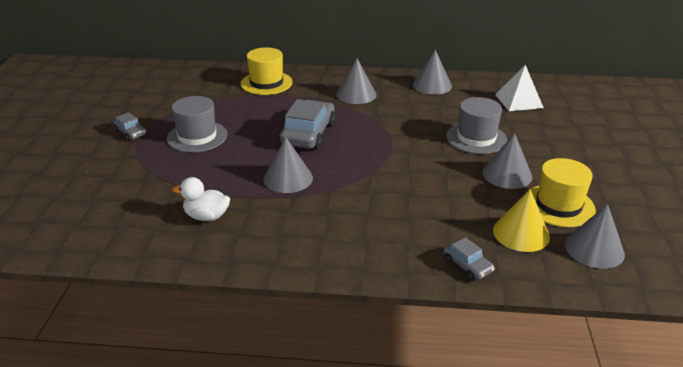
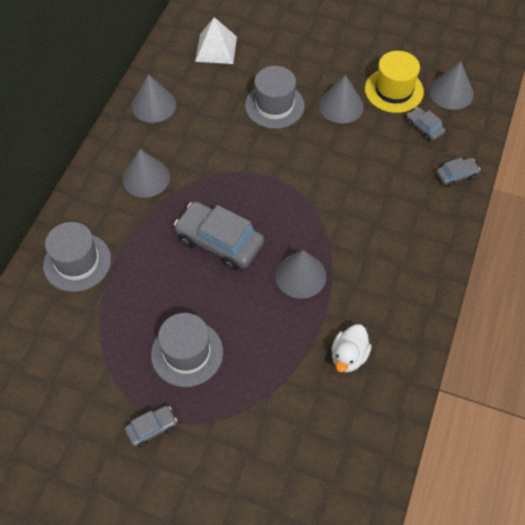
camera: 75 degrees left, 25 degrees up
(266, 83) = (77, 262): yellow hat -> grey hat
(521, 233) = (424, 128): yellow cone -> grey car

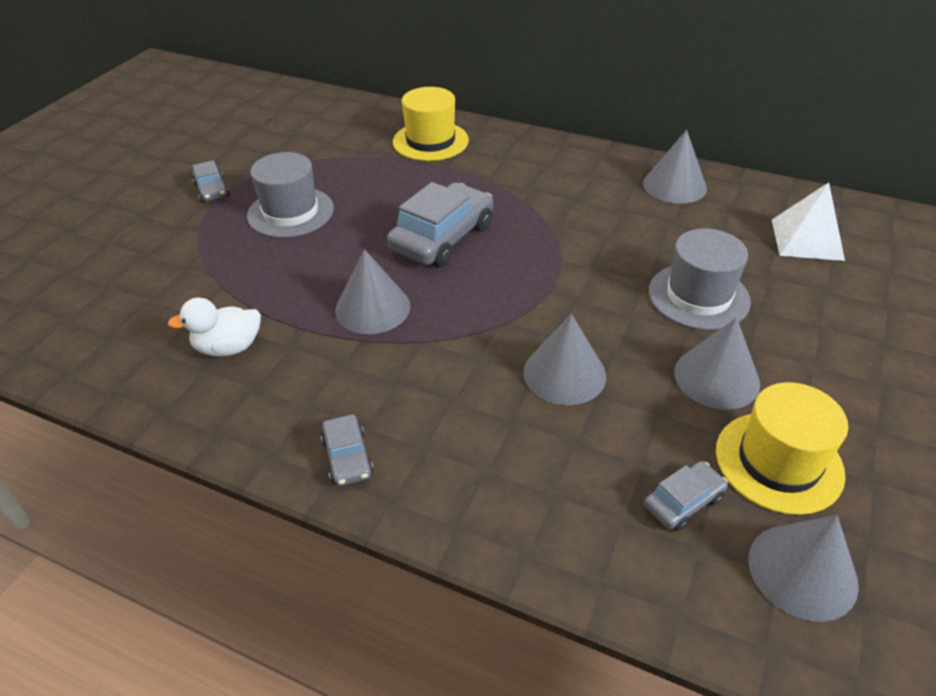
camera: 95 degrees right, 15 degrees down
(77, 262) = (430, 141): grey hat -> yellow hat
(146, 178) = (548, 181): grey cone -> grey cone (564, 373)
(348, 356) = (229, 347): white duck -> white duck turned 45 degrees counterclockwise
(456, 175) = (559, 541): grey car -> grey car (348, 457)

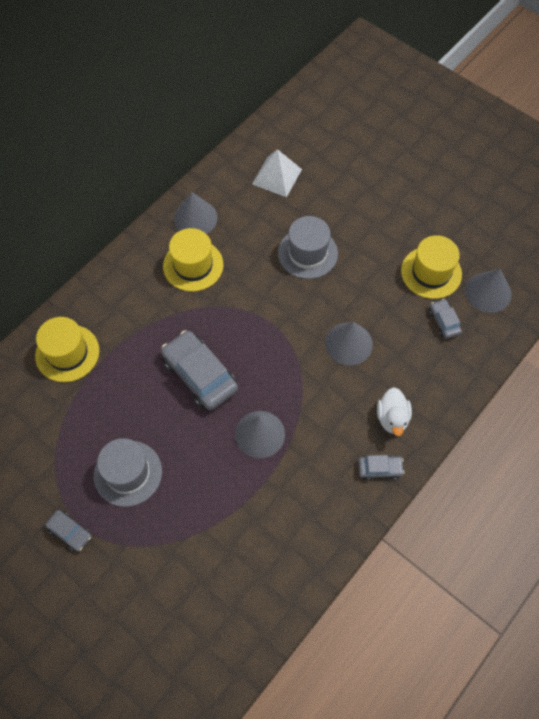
camera: 75 degrees left, 20 degrees up
(212, 190) = (70, 532): grey car -> grey car turned 45 degrees clockwise
(229, 347) = (270, 528): white duck -> white duck (392, 418)
(602, 199) = (193, 265): none -> yellow hat
(716, 377) = (372, 273): grey cone -> none

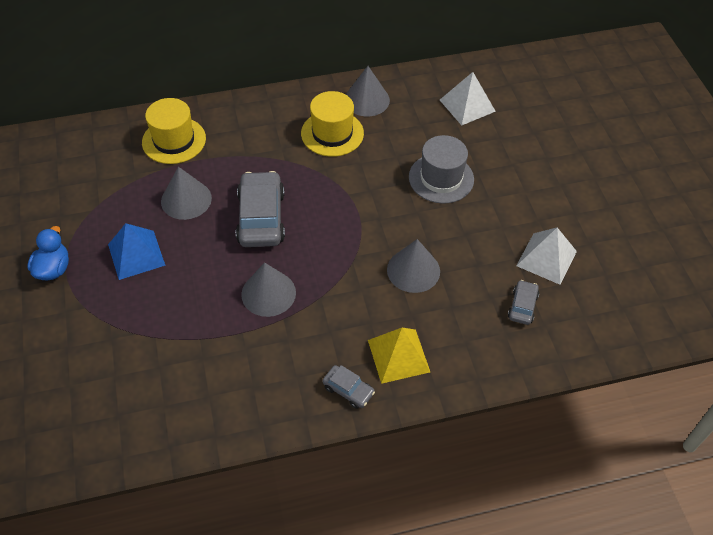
camera: 35 degrees right, 10 degrees down
(70, 532) = (53, 269): grey car -> blue duck
(128, 473) = (136, 254): grey hat -> blue pyramid
(392, 418) = (398, 355): white duck -> yellow pyramid
(431, 272) = (546, 258): yellow hat -> white pyramid
(488, 292) = (591, 307): grey cone -> grey cone (186, 199)

